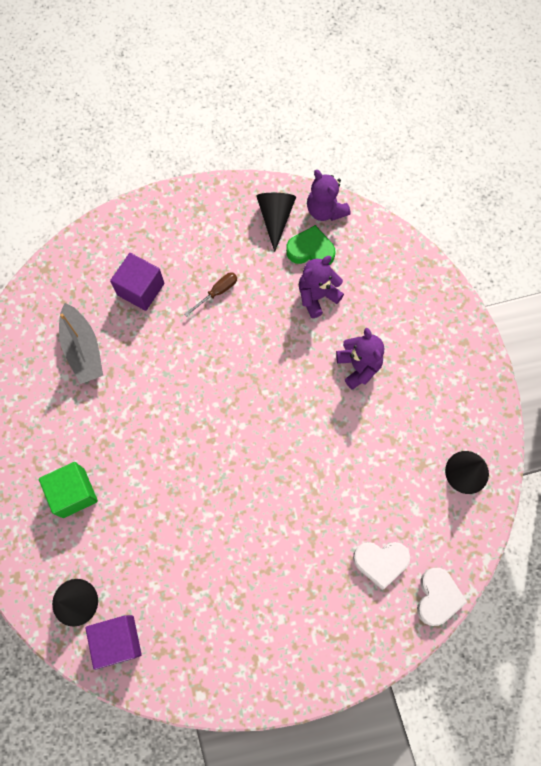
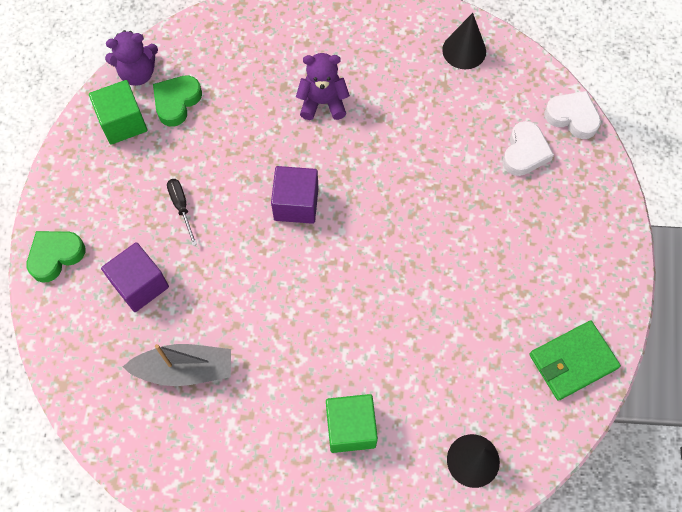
camera: 70 degrees left, 5 degrees down
(118, 640) = (527, 426): purple cube -> purple cube (296, 204)
(143, 220) = (55, 256): none -> green heart
(188, 665) = (572, 361): none -> green wallet
(217, 292) = (181, 207): brown screwdriver -> black screwdriver
(275, 218) = (123, 122): black cone -> green cube
(317, 296) = (231, 113): purple teddy bear -> none

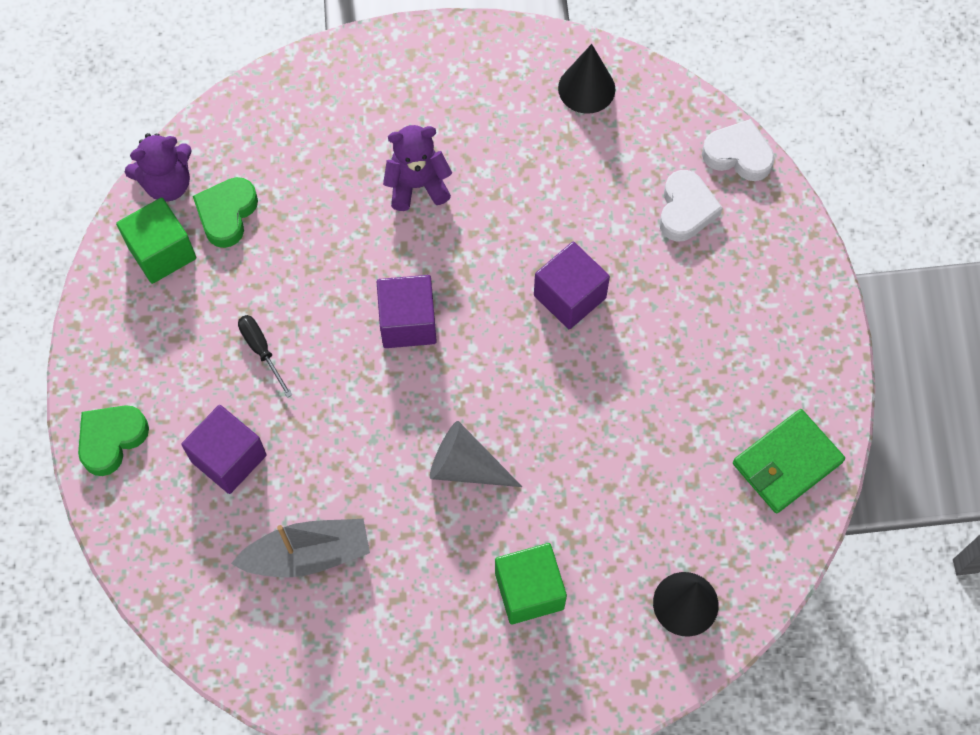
camera: 10 degrees left, 0 degrees up
(319, 322) = (466, 467): none -> grey cone
(423, 204) = (569, 296): none -> purple cube

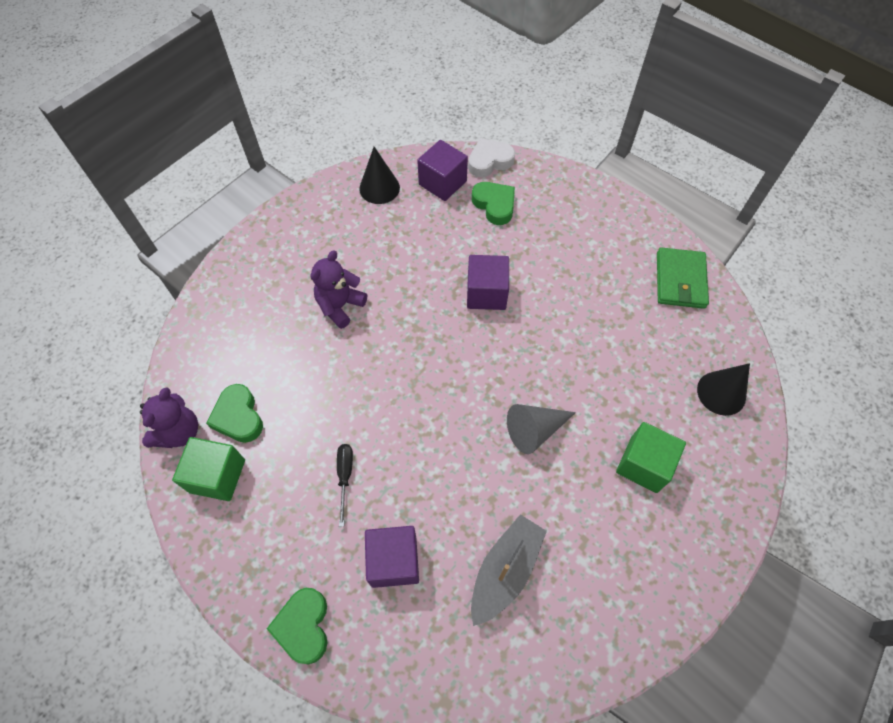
camera: 45 degrees left, 5 degrees down
(261, 350) = (345, 476): black screwdriver -> black screwdriver turned 75 degrees clockwise
(408, 322) = (415, 382): purple cube -> purple cube (442, 183)
(685, 210) = (494, 205): white heart -> green heart

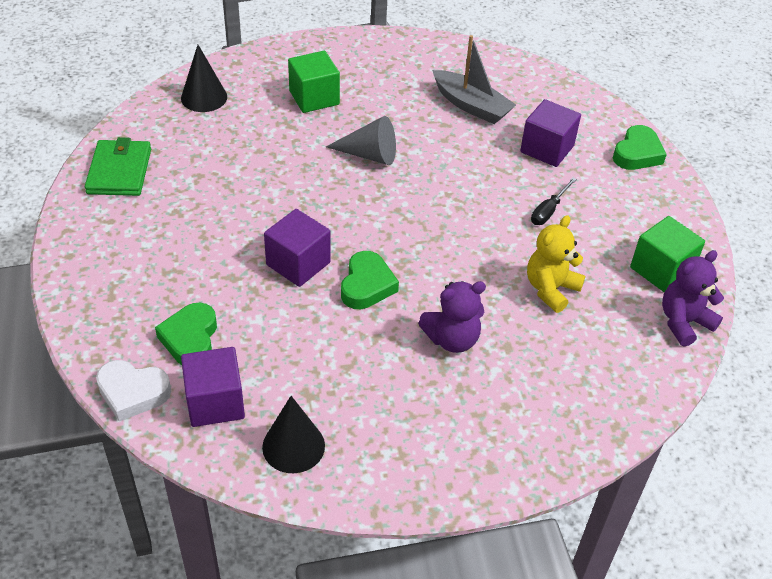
camera: 145 degrees left, 15 degrees down
(238, 417) = (619, 302): green heart -> green heart (367, 285)
(297, 393) = (550, 289): none -> yellow teddy bear
(505, 570) = (471, 106): grey boat -> grey boat turned 120 degrees counterclockwise
(680, 280) = (119, 171): green wallet -> green wallet turned 45 degrees counterclockwise

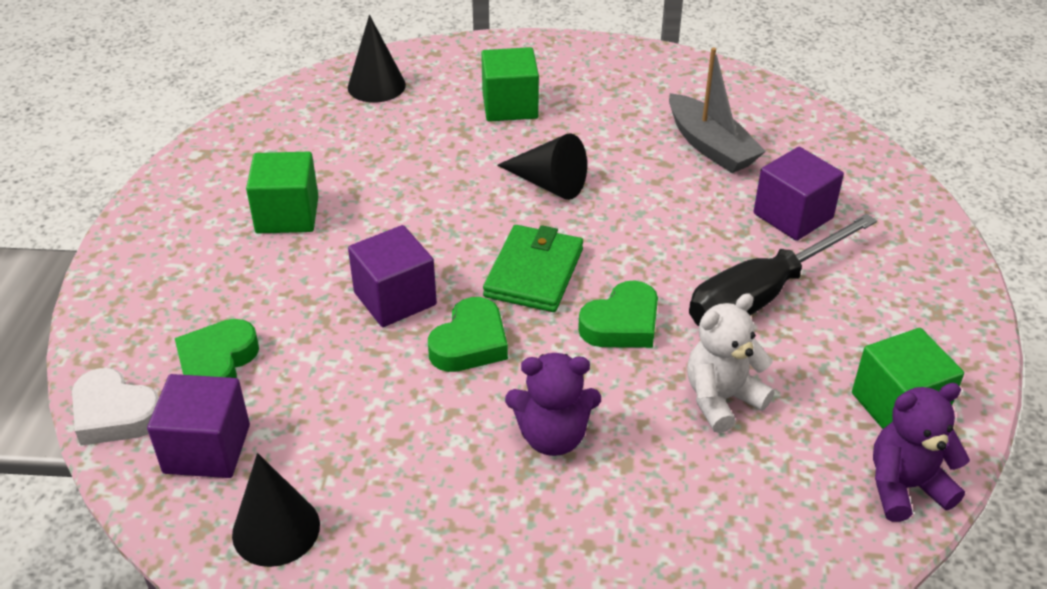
camera: 20 degrees right, 5 degrees down
(119, 171) = (236, 152): green wallet -> green wallet (534, 272)
(186, 215) = (287, 215): none -> green cube
(369, 155) = (548, 183): grey cone -> black cone
(548, 211) = (762, 295): black screwdriver -> black screwdriver, size x2.15
(550, 289) = (721, 399): yellow teddy bear -> white teddy bear
(637, 153) = (923, 243): green heart -> green heart (622, 324)

